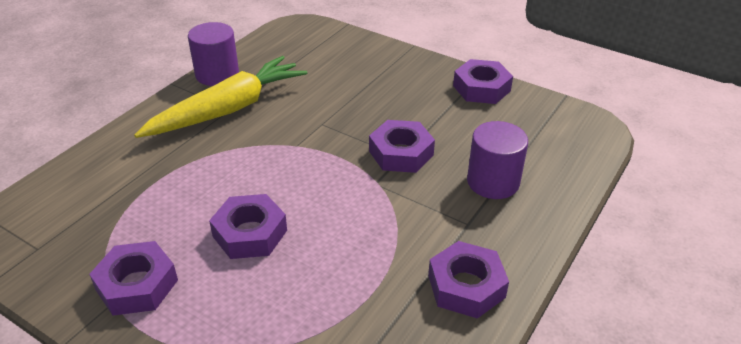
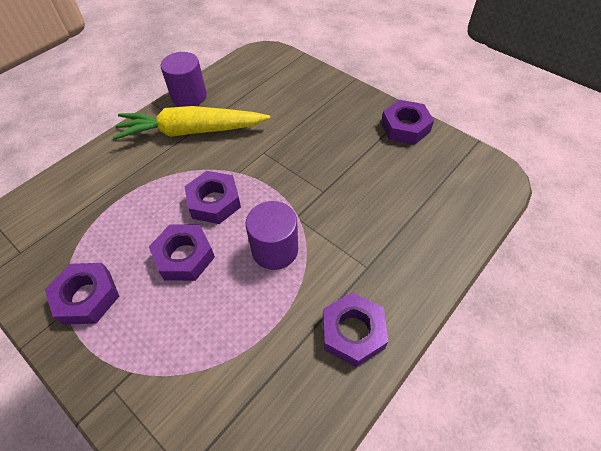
camera: 10 degrees right, 15 degrees up
(228, 109) = (191, 131): yellow carrot -> yellow carrot turned 150 degrees counterclockwise
(401, 153) = (323, 188): purple nut -> purple nut (214, 202)
(493, 182) = (396, 226): purple cylinder -> purple cylinder (275, 250)

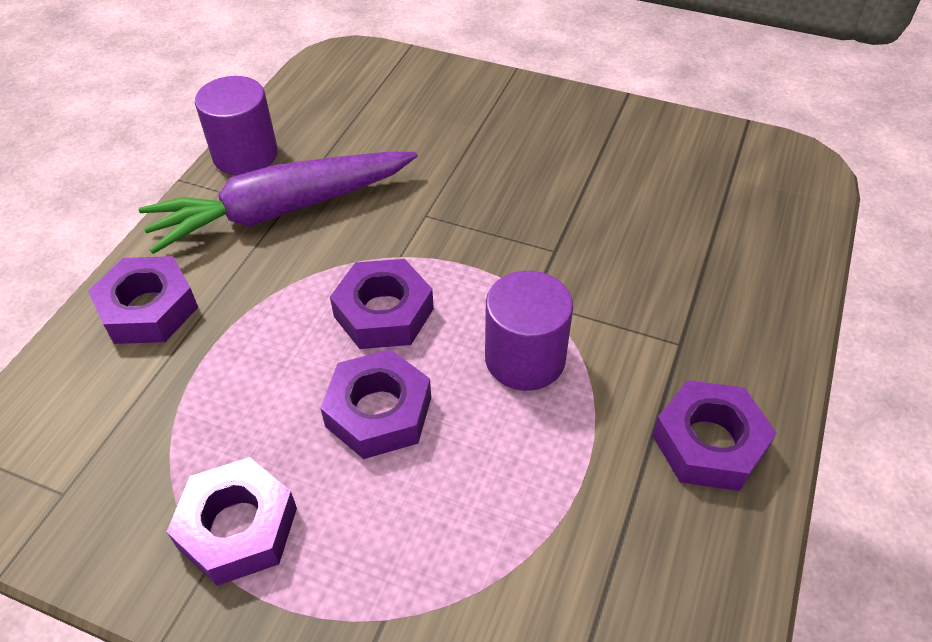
camera: 20 degrees left, 5 degrees down
(191, 131) = (281, 211): yellow carrot -> purple carrot
(405, 127) = (632, 125): purple nut -> purple nut (148, 309)

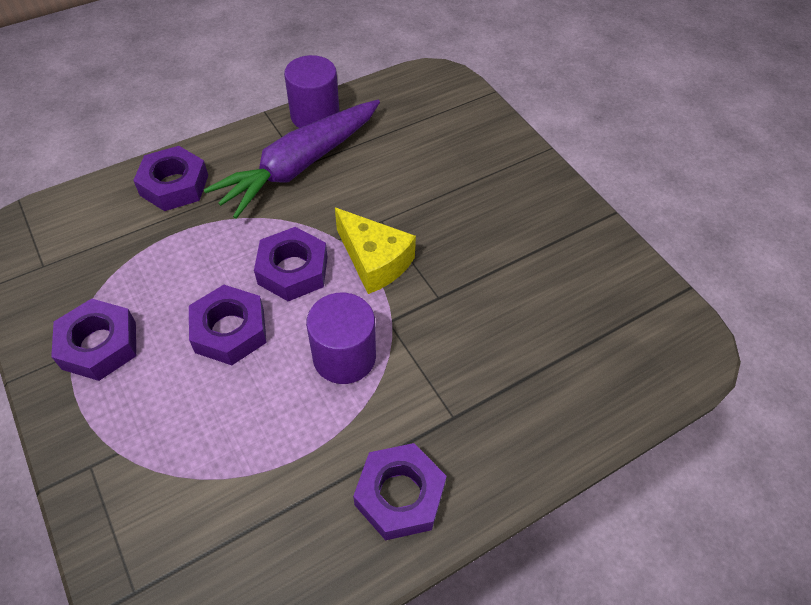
camera: 35 degrees right, 5 degrees up
(281, 211) = (299, 166): purple carrot -> purple carrot turned 60 degrees counterclockwise
(459, 255) = (374, 261): none -> yellow cheese

